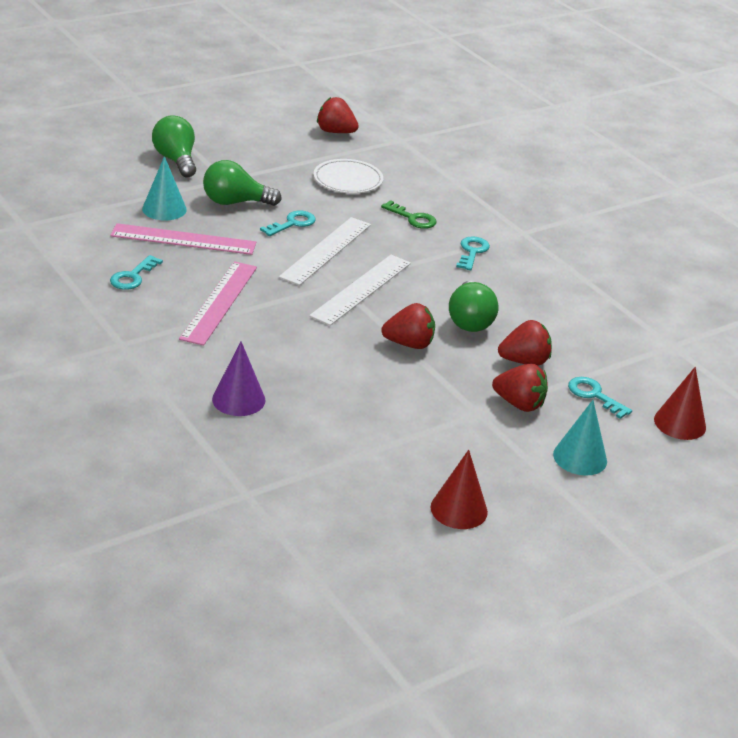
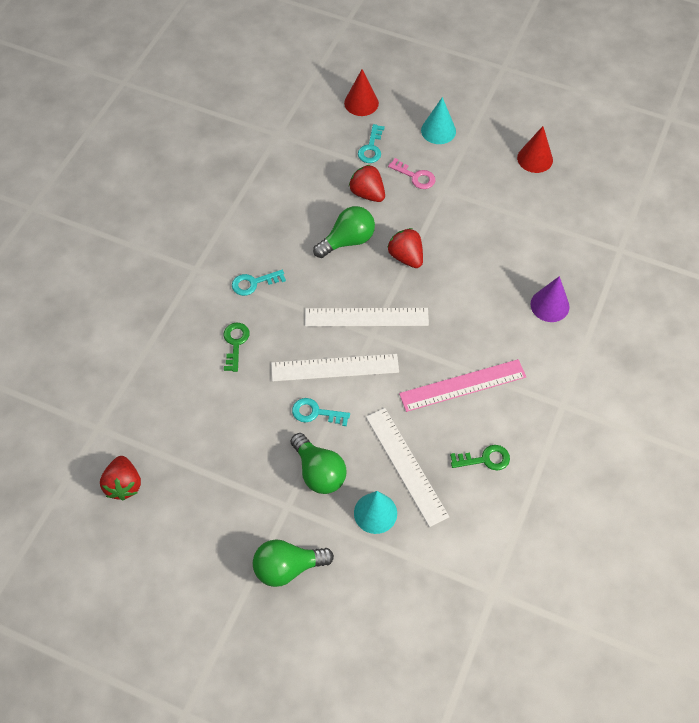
camera: 120 degrees left, 25 degrees up
(133, 276) = (484, 459): turquoise key -> green key
(176, 160) = (287, 567): green light bulb -> green light bulb turned 45 degrees clockwise
(183, 239) = (406, 466): pink ruler -> white ruler
(348, 180) = (209, 421): white plate -> none
(519, 404) = (415, 176): red strawberry -> pink key

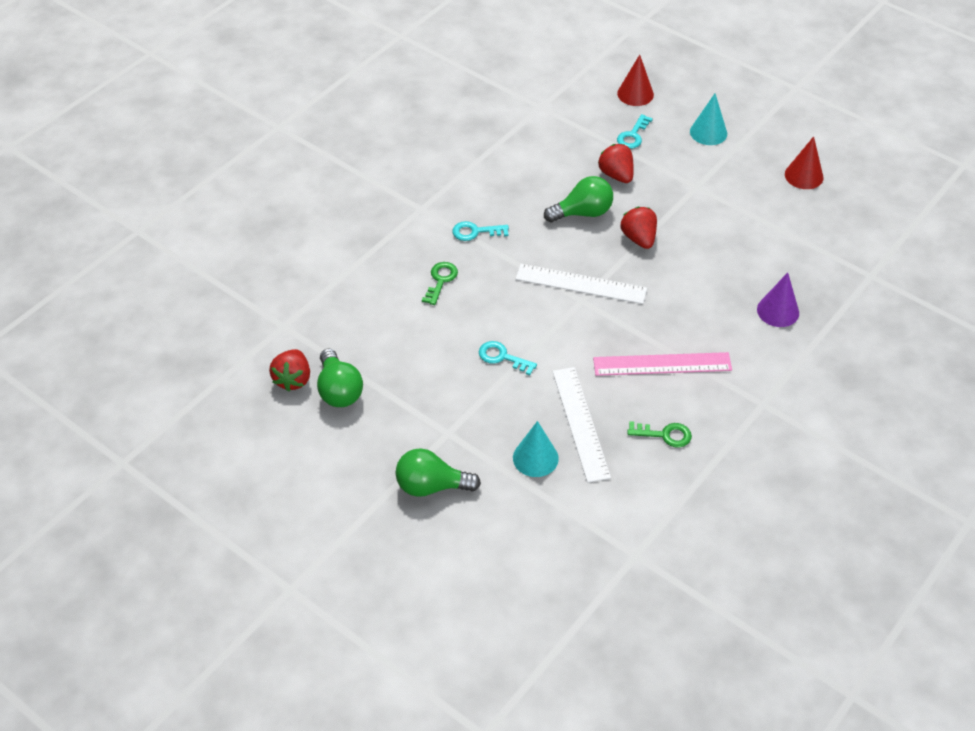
camera: 15 degrees right, 10 degrees down
(319, 472) = (489, 410): green light bulb -> green light bulb (339, 390)
(335, 368) = (534, 322): white ruler -> none
(415, 176) = (671, 169): pink key -> none

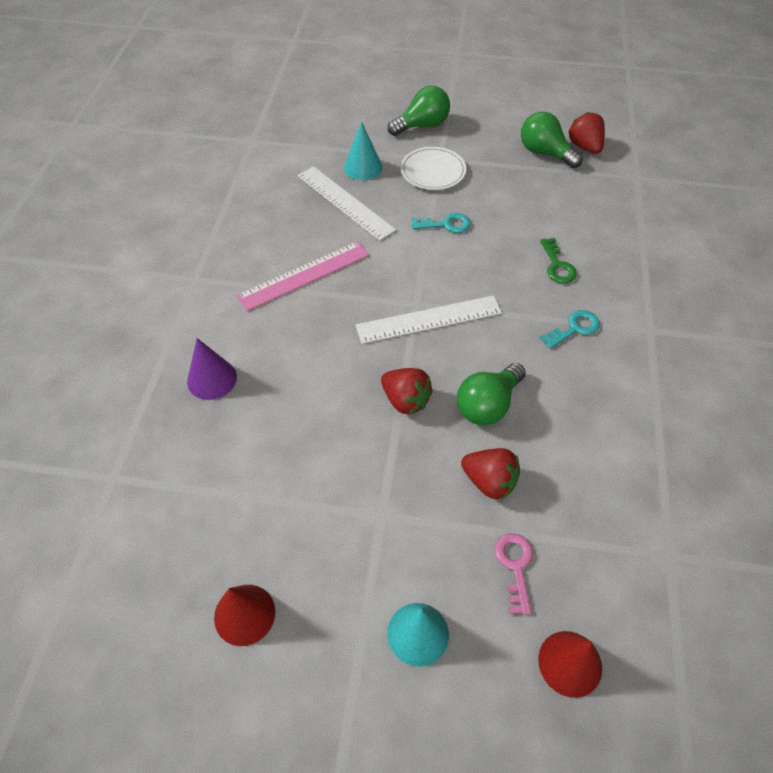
camera: 150 degrees right, 5 degrees up
(468, 420) = (433, 171): none -> white plate
(633, 135) = (515, 566): turquoise key -> pink key
(664, 435) = (271, 220): green key -> none

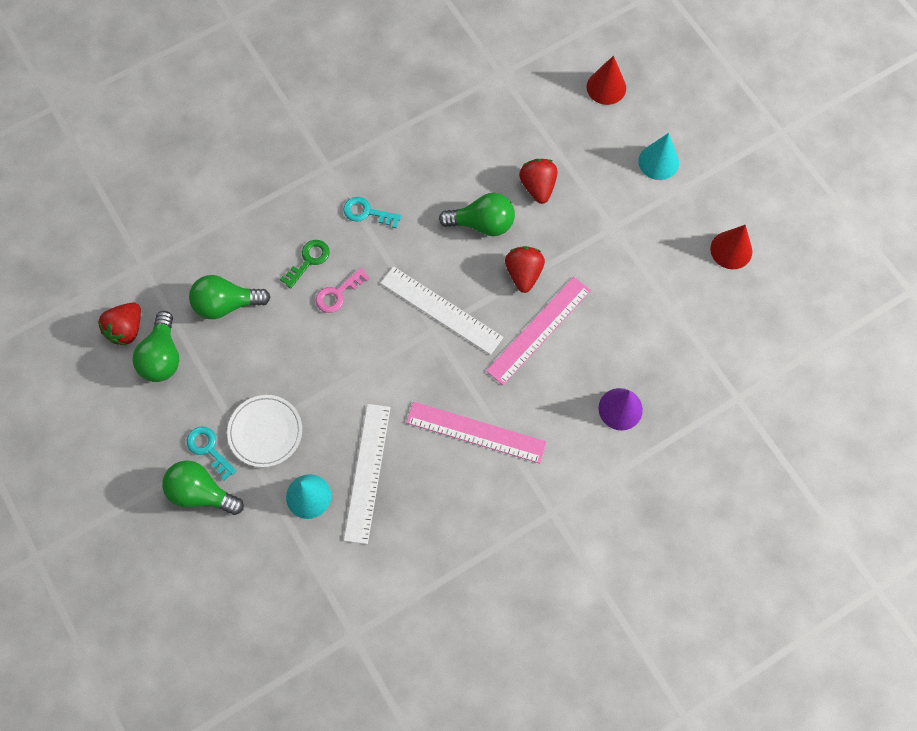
camera: 130 degrees left, 15 degrees up
(341, 373) = (539, 330): none -> pink ruler
(445, 224) = (328, 371): turquoise key -> turquoise key (209, 449)
(515, 566) = (578, 141): pink key -> pink key (338, 293)
(559, 202) = (226, 304): none -> green light bulb

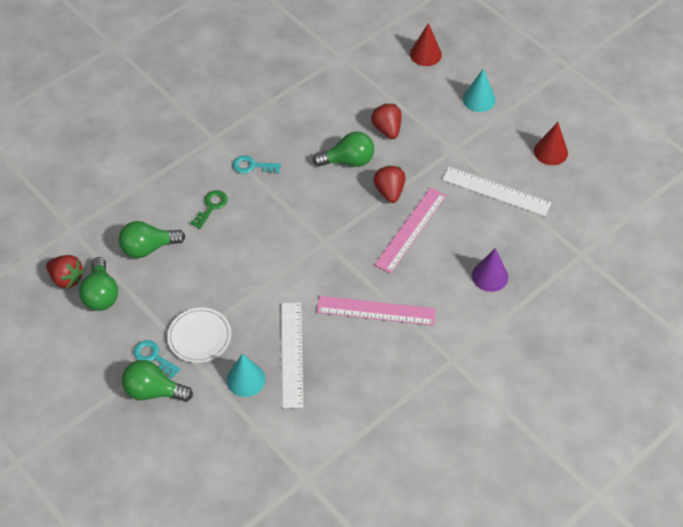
camera: 10 degrees left, 15 degrees down
(126, 329) = (67, 279): red strawberry -> red strawberry turned 75 degrees counterclockwise
(338, 293) = (240, 227): pink key -> none
(441, 310) = (328, 227): white ruler -> white ruler (496, 191)

